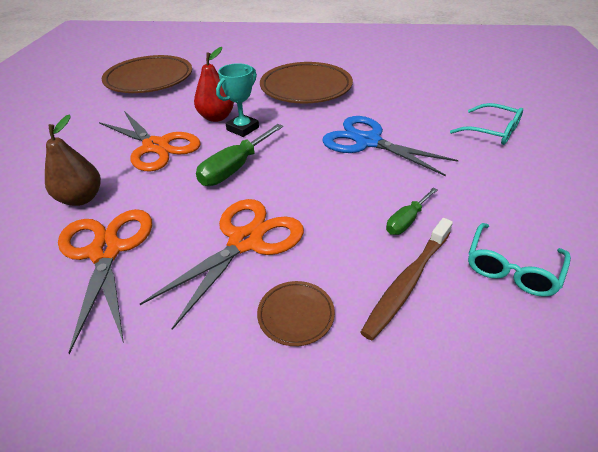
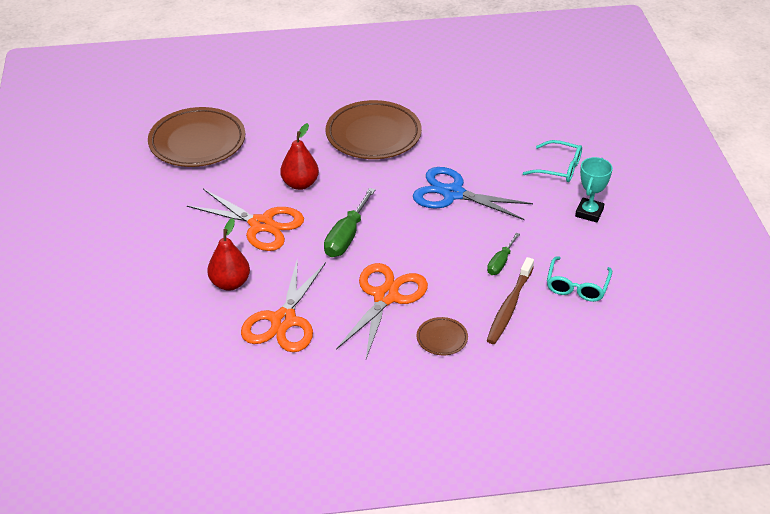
camera: 15 degrees left, 0 degrees up
(81, 198) = (230, 283): brown pear -> red pear
(106, 251) = (283, 321): orange scissors -> orange scissors turned 135 degrees counterclockwise
(242, 129) = (332, 194): turquoise trophy -> turquoise trophy (589, 213)

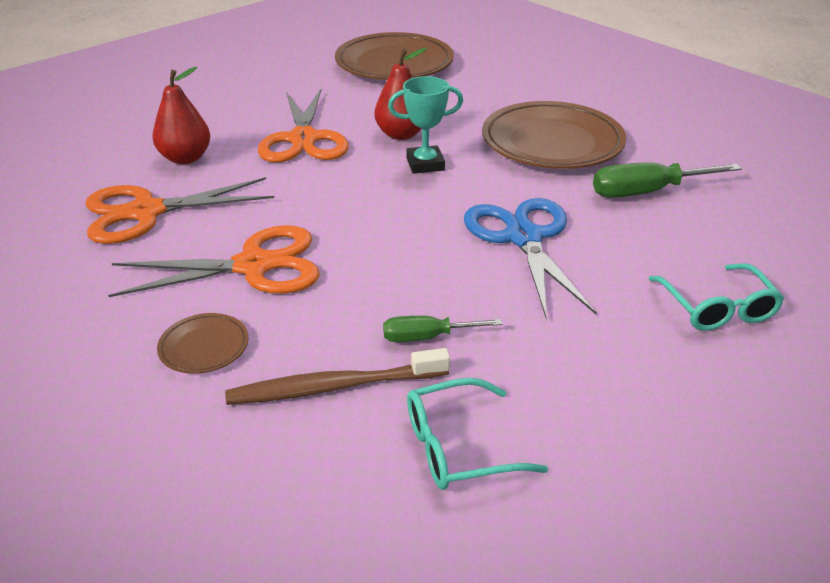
camera: 55 degrees right, 5 degrees down
(346, 237) = (342, 195): green screwdriver -> green screwdriver (646, 192)
(589, 213) = (660, 385): turquoise trophy -> turquoise trophy (425, 164)

